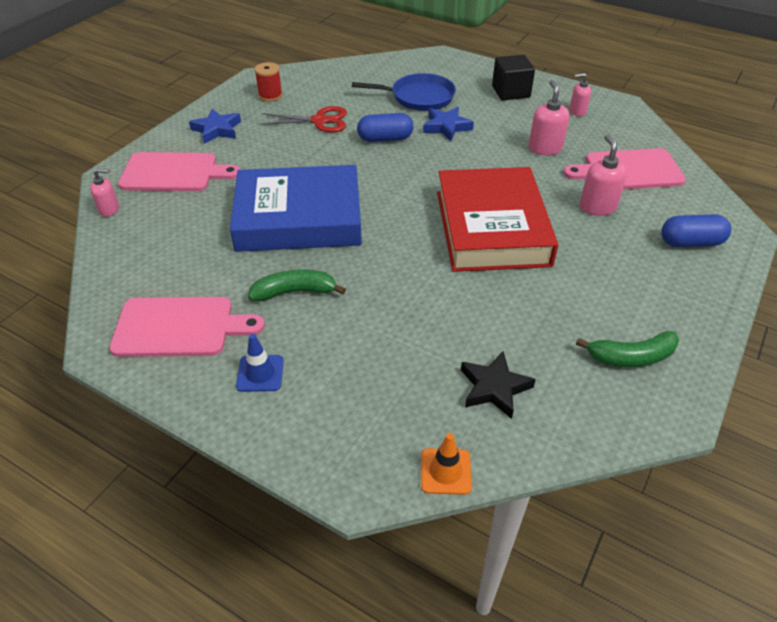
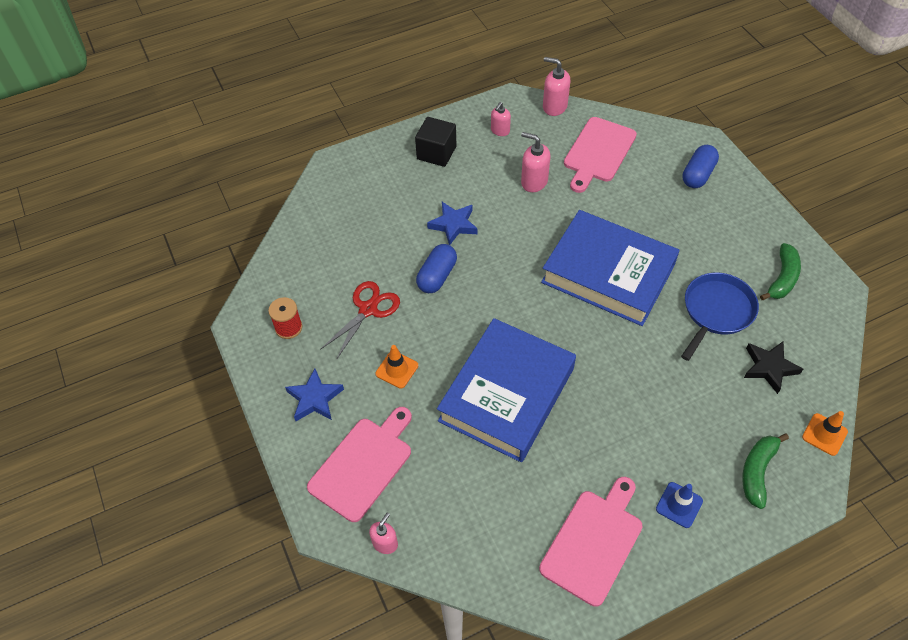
camera: 55 degrees left, 10 degrees up
(275, 154) = (397, 369): none -> orange traffic cone
(295, 292) = (601, 441): green banana -> green banana (757, 471)
(419, 97) = (391, 218): blue pan -> blue pan (716, 311)
(491, 228) = (608, 273): red book -> blue book
(597, 207) = (627, 198): pink soap dispenser -> pink soap dispenser (554, 106)

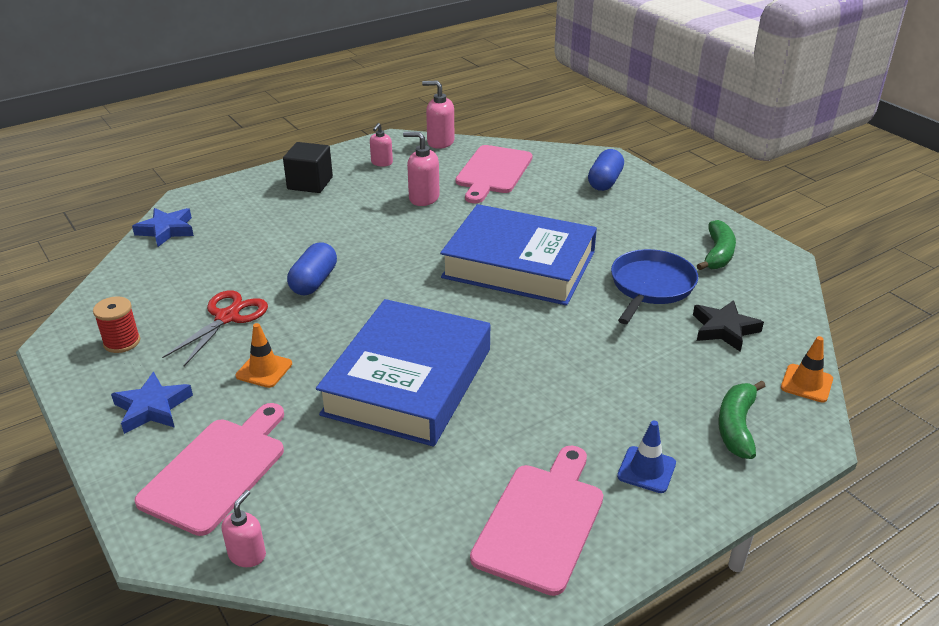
camera: 10 degrees left, 20 degrees down
(453, 225) = (332, 238): blue star -> blue star (166, 230)

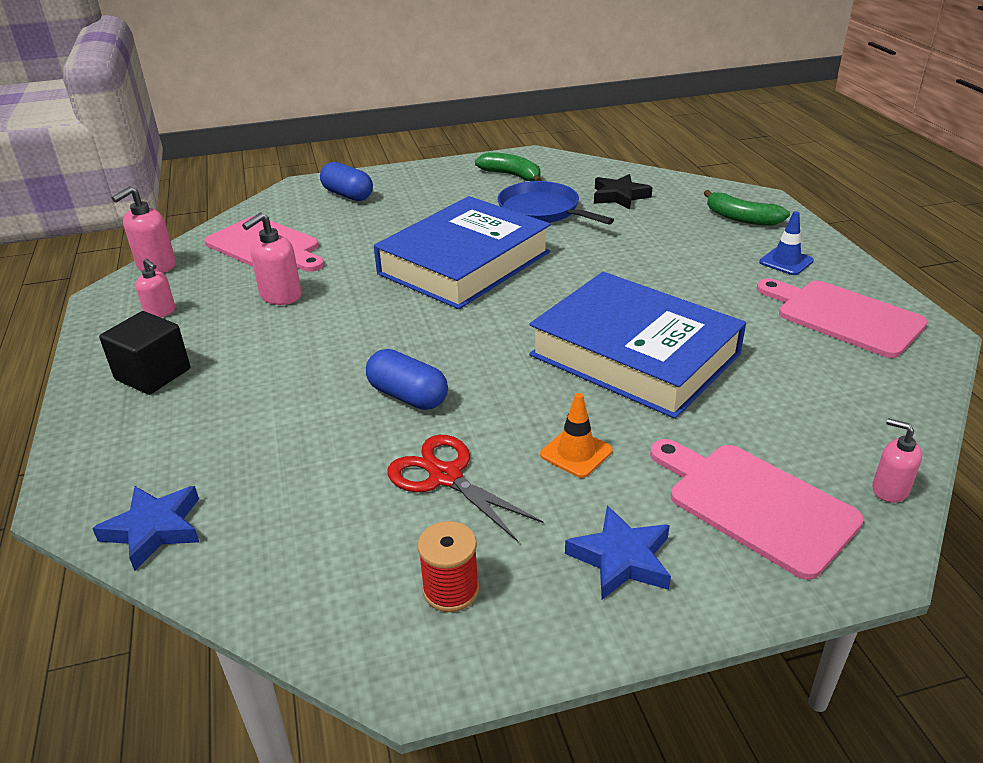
camera: 70 degrees left, 0 degrees up
(806, 383) = (698, 184): orange traffic cone -> none

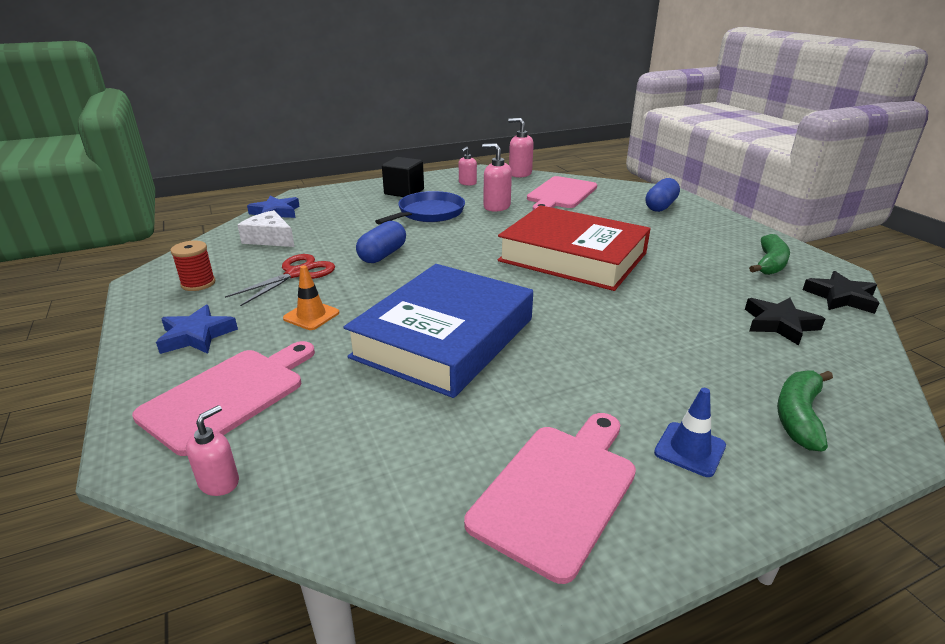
camera: 80 degrees right, 5 degrees down
(289, 522) = (269, 239): none -> white cheese
(464, 263) = (572, 257): blue book -> red book
(542, 211) = (701, 283): blue pan -> blue pan (429, 213)
(579, 165) = (841, 297): none -> black star

